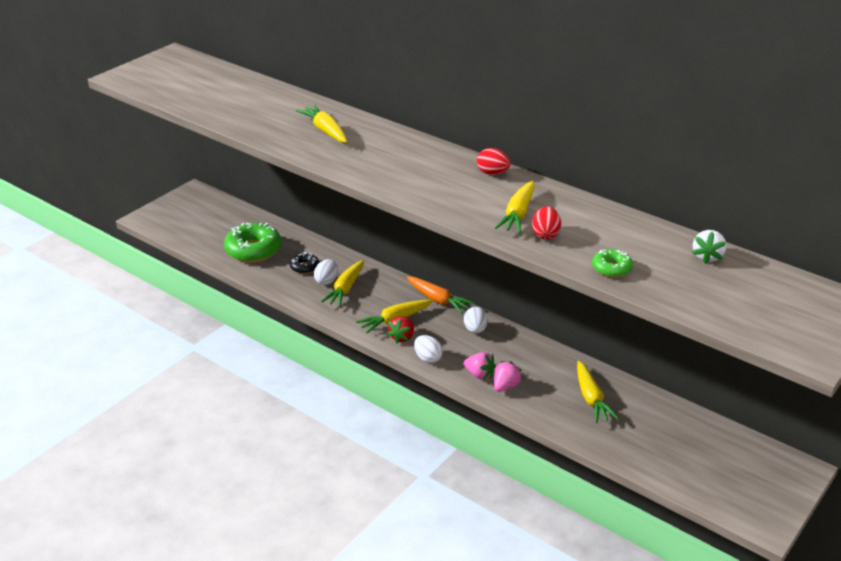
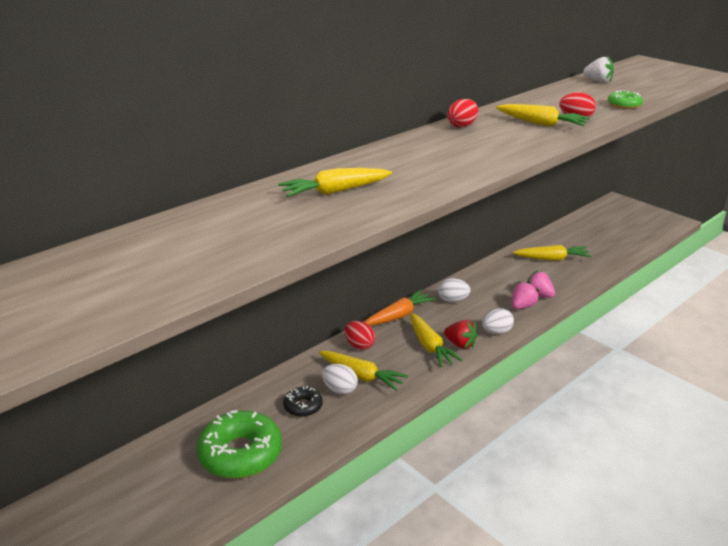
camera: 80 degrees left, 5 degrees down
(386, 283) = (359, 345): none -> red egg

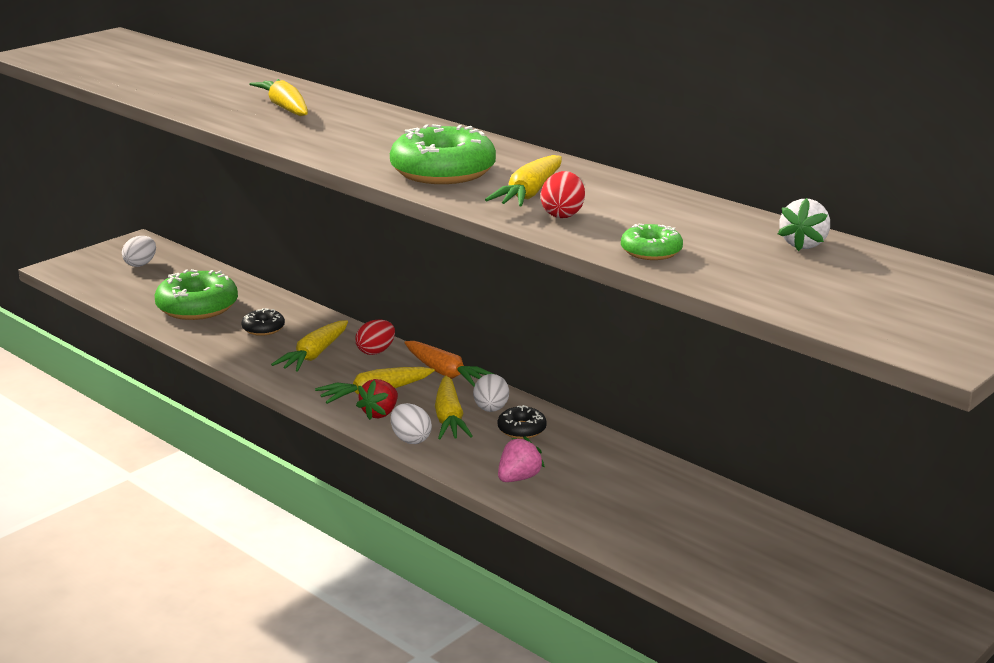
camera: 85 degrees right, 5 degrees down
(340, 390) = (290, 345): white egg -> white egg (141, 264)
(462, 126) = (508, 153): red egg -> none
(479, 291) = (521, 429): none -> black donut
(503, 142) = (443, 171): none -> green donut
(522, 306) = (482, 462): pink strawberry -> none
(551, 259) = (647, 499): yellow carrot -> yellow carrot (449, 418)

